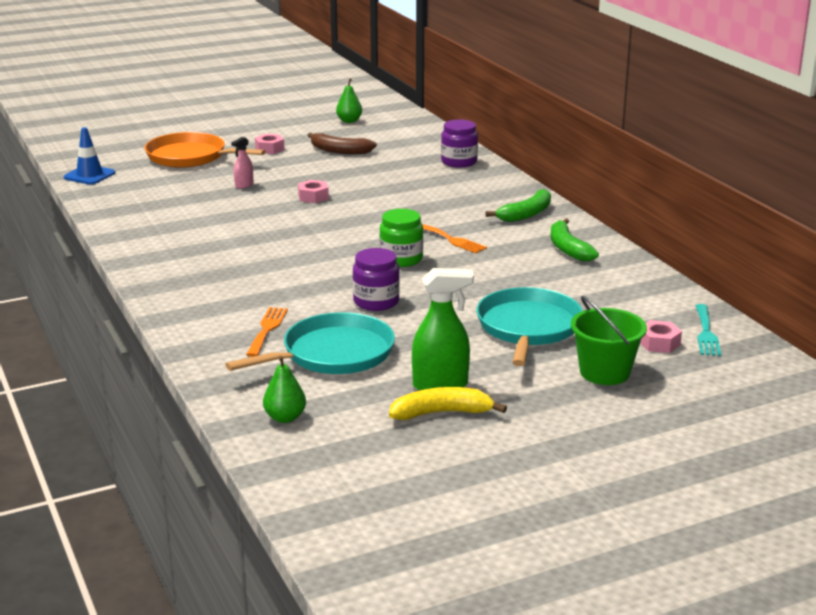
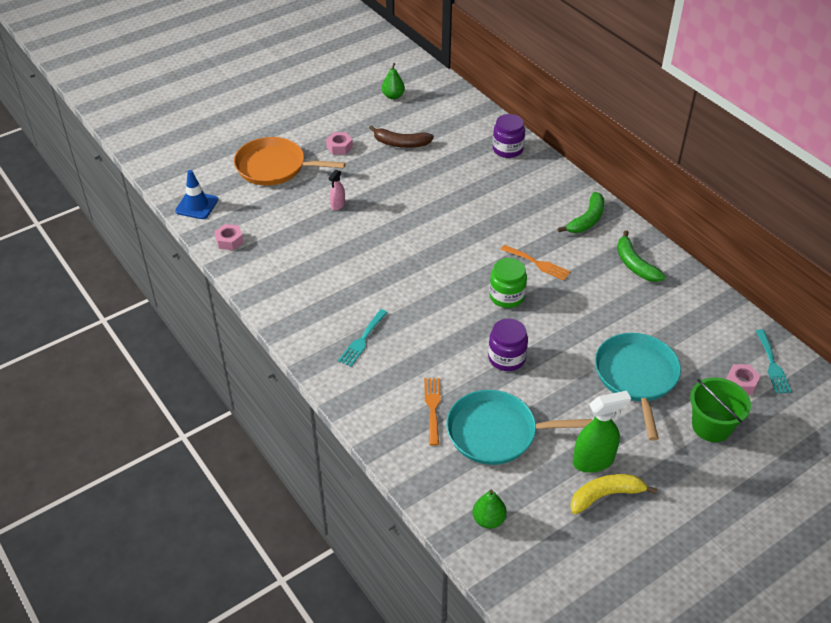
camera: 10 degrees left, 20 degrees up
(214, 276) = (362, 340): none -> turquoise fork
(313, 197) = (403, 215): pink nut -> pink nut (229, 241)
(333, 354) = (496, 432): turquoise pan -> turquoise pan turned 135 degrees counterclockwise

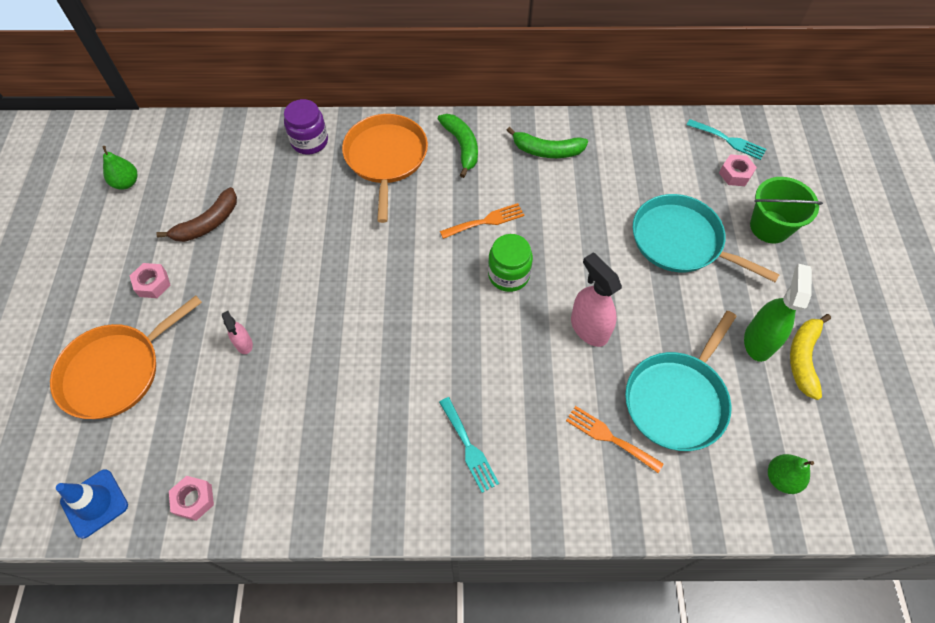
camera: 55 degrees left, 15 degrees up
(506, 358) = (589, 328): purple jar -> pink spray bottle
(534, 190) = (386, 158): none -> orange pan

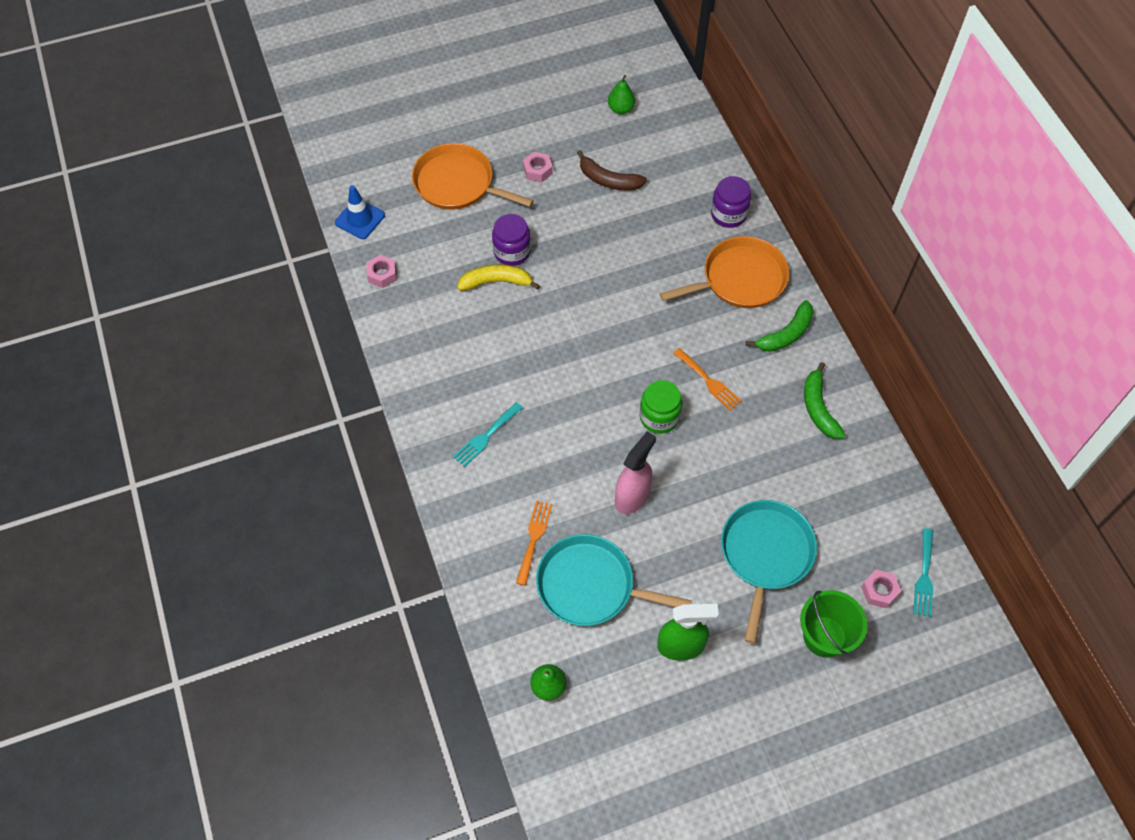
camera: 70 degrees right, 0 degrees up
(244, 344) = (512, 252): pink spray bottle -> purple jar
(803, 358) = (679, 690): yellow banana -> yellow banana (496, 282)

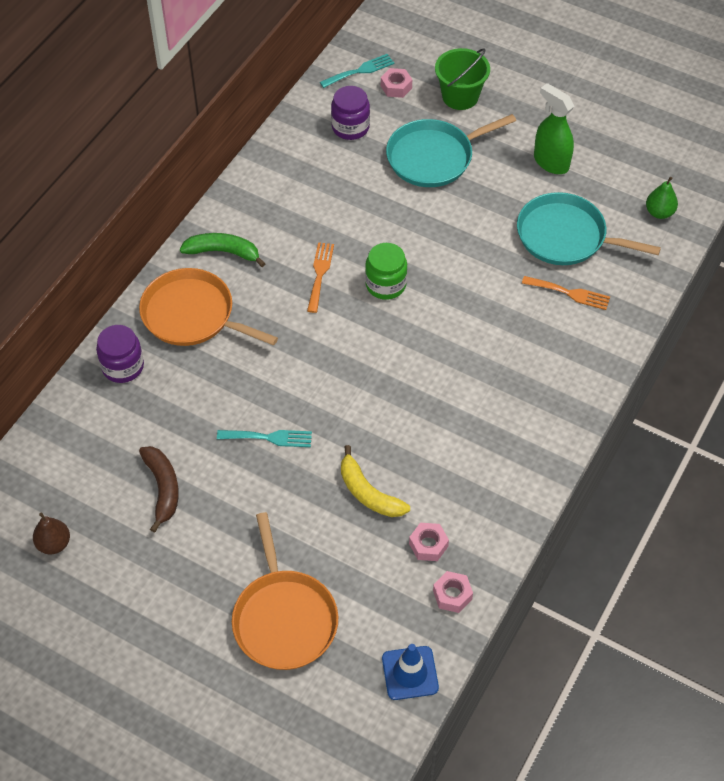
camera: 130 degrees left, 5 degrees down
(486, 436) = (523, 385): turquoise fork -> turquoise fork (269, 437)
(512, 252) = (323, 506): purple jar -> purple jar (350, 127)
(534, 538) = (569, 293): orange fork -> orange fork turned 135 degrees counterclockwise
(537, 170) = (203, 558): pink nut -> pink nut (428, 545)
(590, 585) = (566, 236): turquoise pan -> turquoise pan turned 135 degrees clockwise
(621, 109) = (54, 544): green pear -> brown pear
(632, 496) = (471, 257): pink spray bottle -> none
(818, 408) = (276, 194): green banana -> none

